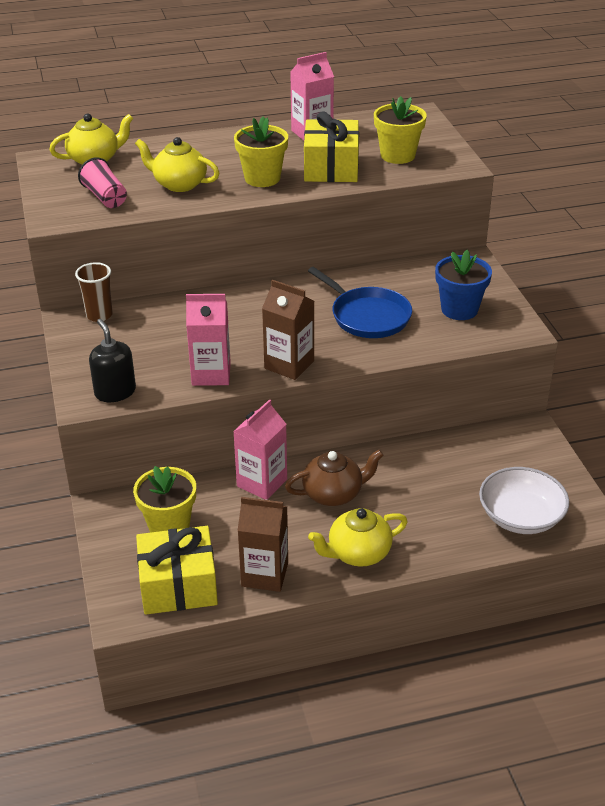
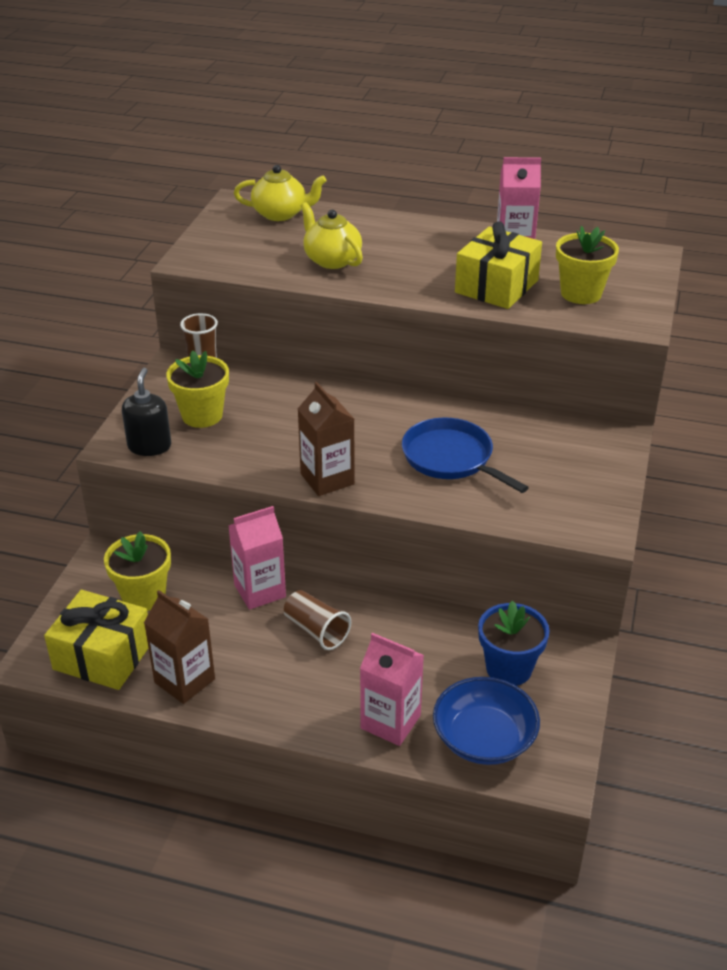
camera: 30 degrees right, 0 degrees up
(105, 197) = (253, 253): pink cup -> none
(211, 374) = (247, 461): pink carton -> pink carton (390, 722)
(262, 178) = (416, 277): yellow flower pot -> yellow flower pot (202, 415)
(333, 494) = (316, 630): brown teapot -> brown cup
(358, 553) = (287, 700): yellow teapot -> none
(367, 316) = (451, 458): blue pan -> blue pan turned 150 degrees clockwise
(459, 309) = (554, 485): blue flower pot -> blue flower pot (509, 668)
(520, 516) = (484, 738): white bowl -> blue bowl

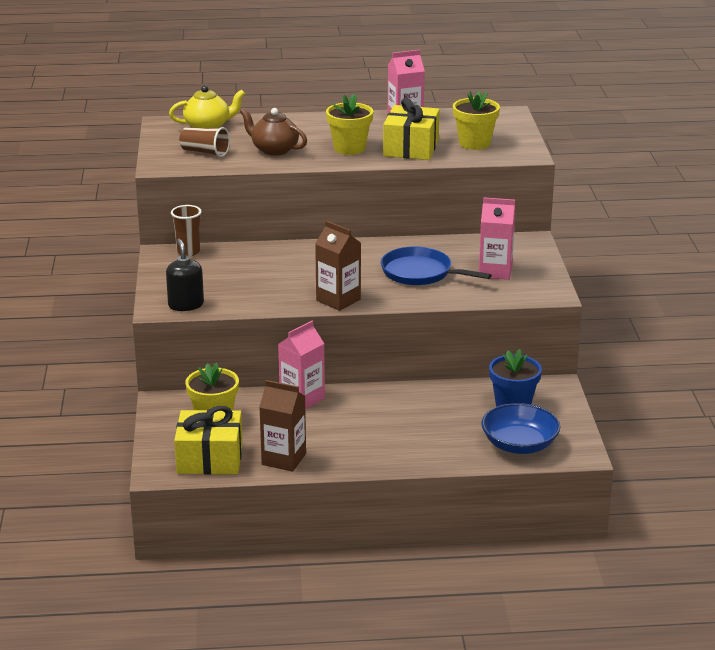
camera: 20 degrees left, 10 degrees down
(202, 415) = (212, 280): yellow flower pot -> yellow flower pot (349, 148)
(316, 630) = (361, 413): brown cup -> brown cup (205, 152)
(332, 260) = (274, 150): yellow teapot -> brown teapot
(390, 722) = (449, 450): pink carton -> pink carton (495, 271)

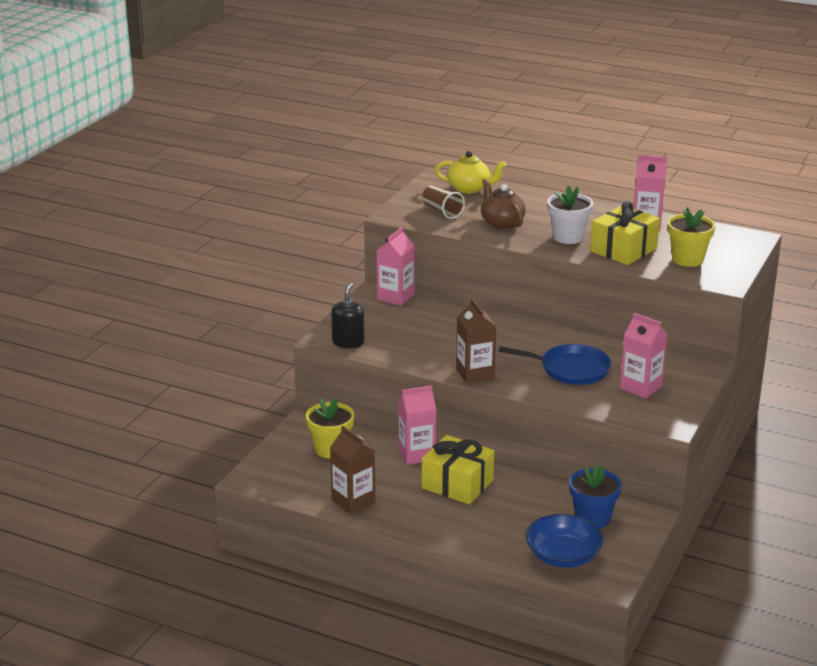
camera: 30 degrees right, 0 degrees up
(188, 252) = (395, 297): brown cup -> pink carton
(210, 458) = (297, 481): yellow gift -> yellow gift (457, 484)
(349, 148) = (568, 237): yellow flower pot -> white flower pot
(420, 273) = (571, 369): blue pan -> blue pan turned 135 degrees clockwise

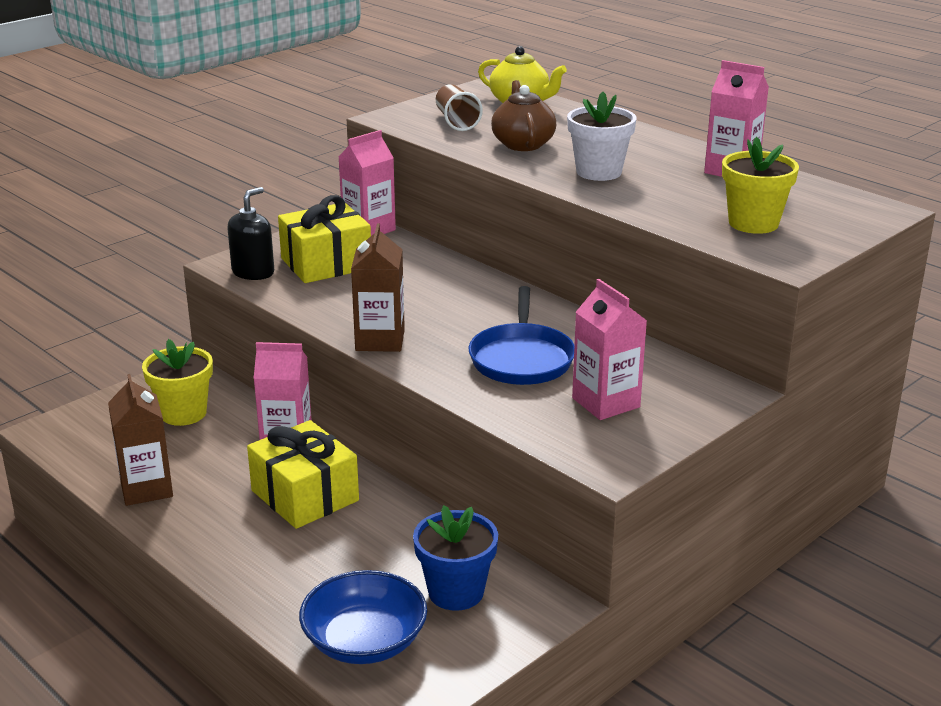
camera: 20 degrees right, 0 degrees up
(571, 369) = (521, 359): blue pan -> blue pan turned 60 degrees clockwise
(623, 250) = (665, 198): yellow gift -> yellow gift (326, 263)

